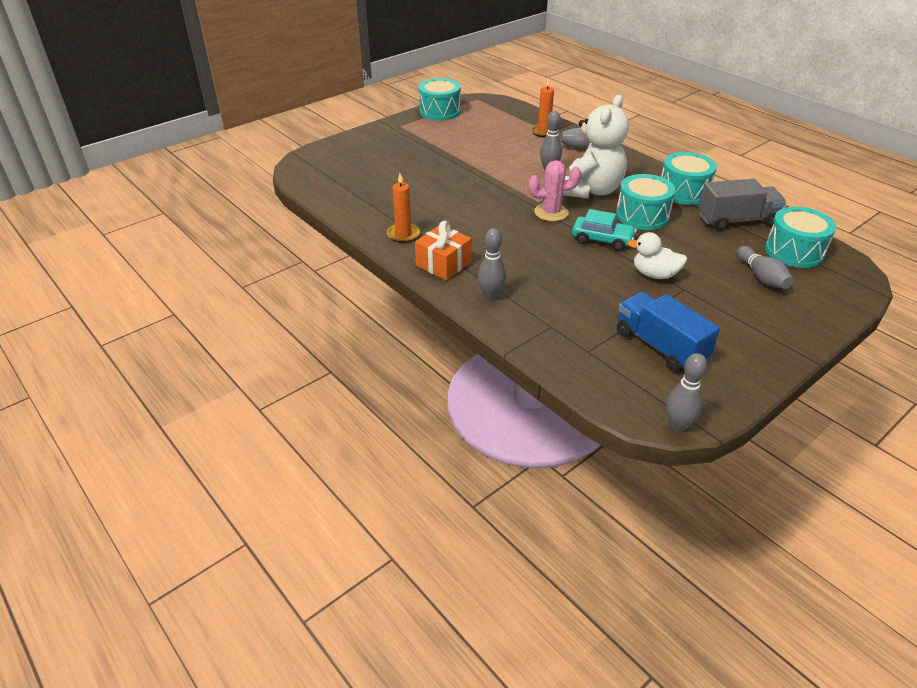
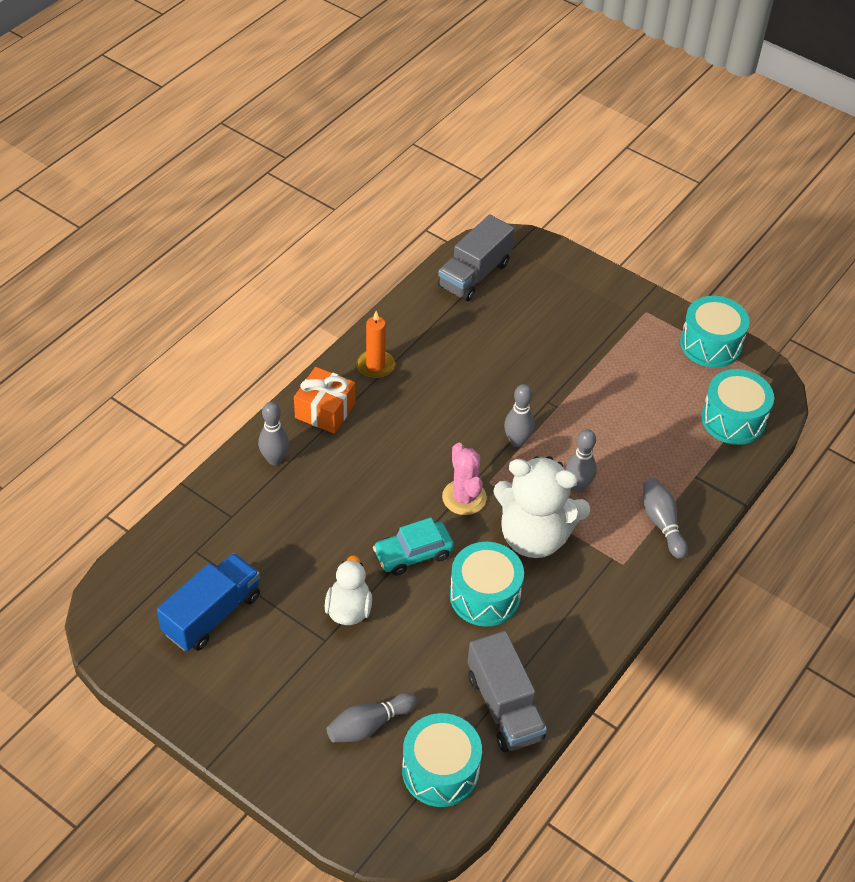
camera: 75 degrees right, 10 degrees up
(326, 180) = (474, 275): none -> grey truck
(543, 132) = (693, 470): orange candle -> none
(602, 240) = (413, 554): turquoise car -> turquoise car turned 60 degrees clockwise
(678, 426) = (94, 628): grey bowling pin -> grey bowling pin (517, 441)
(683, 192) = (566, 645): turquoise drum -> turquoise drum (733, 419)

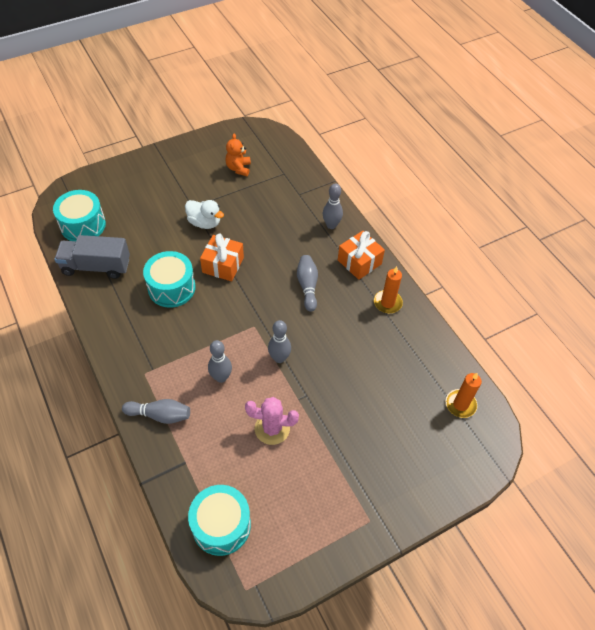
camera: 115 degrees right, 5 degrees up
(212, 614) = (238, 168): blue truck -> orange teddy bear
(369, 725) = (130, 207): grey bowling pin -> grey bowling pin (307, 286)
(413, 554) = (223, 265): turquoise car -> orange gift
(464, 497) = (249, 307): pink cactus -> pink cactus (272, 428)
(474, 275) = (460, 404): grey truck -> orange candle
(534, 536) = (197, 332): white teddy bear -> none
(710, 344) = (309, 557): turquoise drum -> none

